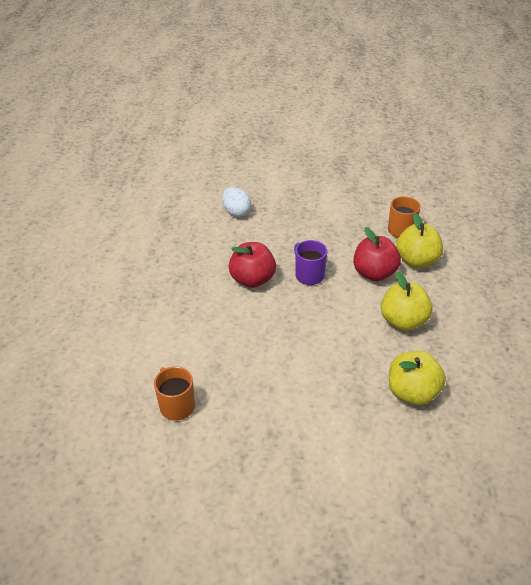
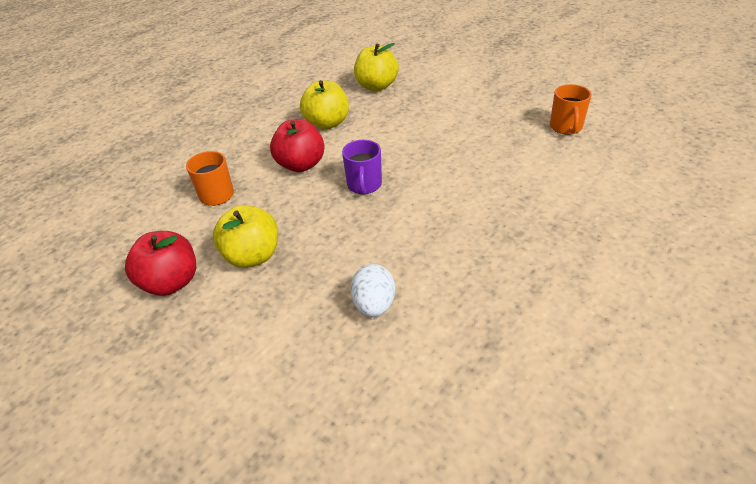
camera: 145 degrees left, 0 degrees up
(252, 279) = (427, 202): red apple -> red apple (171, 282)
(416, 260) = (248, 162): yellow apple -> yellow apple (252, 256)

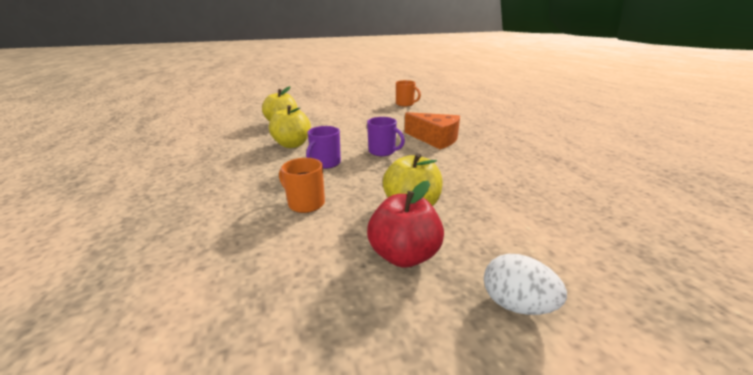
camera: 60 degrees left, 15 degrees down
(301, 164) = (325, 163): red apple -> purple mug
(374, 305) = (505, 177): white egg -> white egg (516, 304)
(446, 207) = (435, 139): none -> orange cheese

